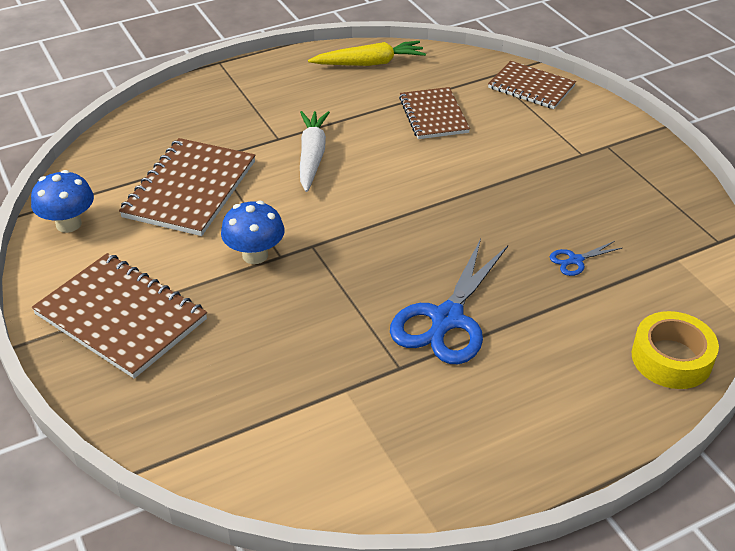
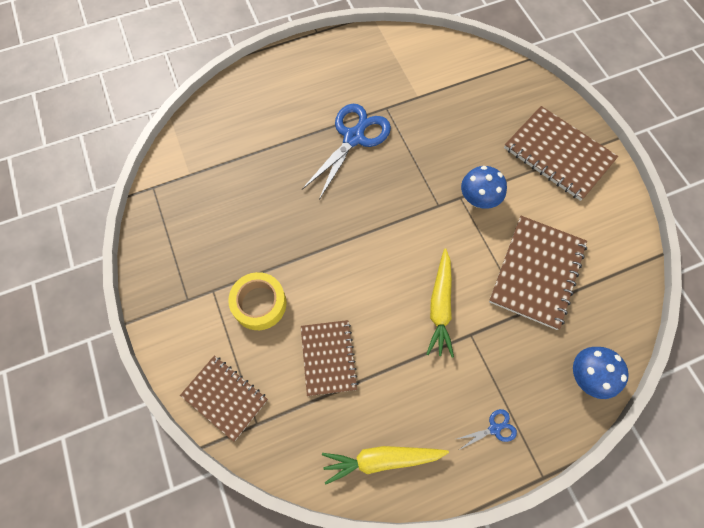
camera: 175 degrees left, 25 degrees up
(68, 224) = (621, 240): blue mushroom -> blue mushroom (587, 376)
(312, 156) = (440, 306): white carrot -> yellow carrot
(575, 260) = (258, 178): blue scissors -> blue scissors (494, 428)
(671, 358) = (228, 102): yellow tape -> yellow tape (259, 304)

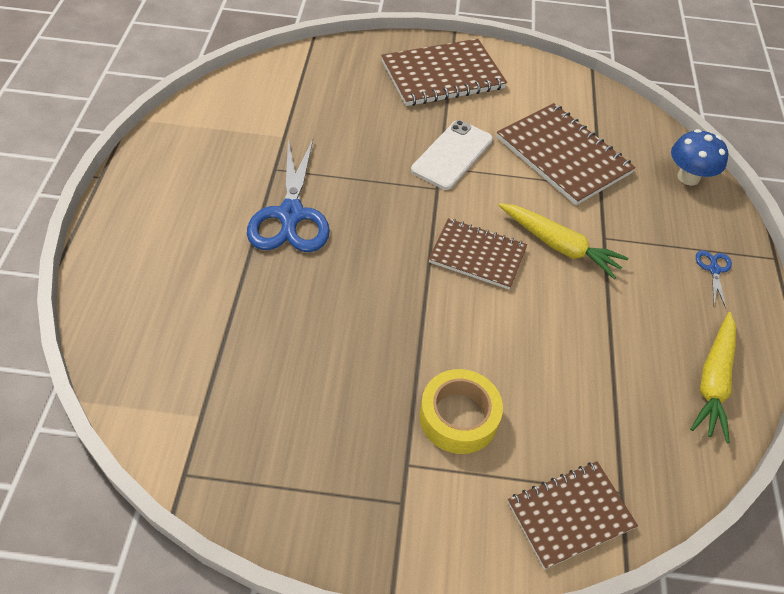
camera: 65 degrees left, 15 degrees down
(328, 358) = (569, 376): brown notebook -> brown notebook (477, 255)
(354, 137) = (291, 216): blue scissors -> blue scissors turned 150 degrees counterclockwise
(478, 199) = (452, 155): blue mushroom -> white phone

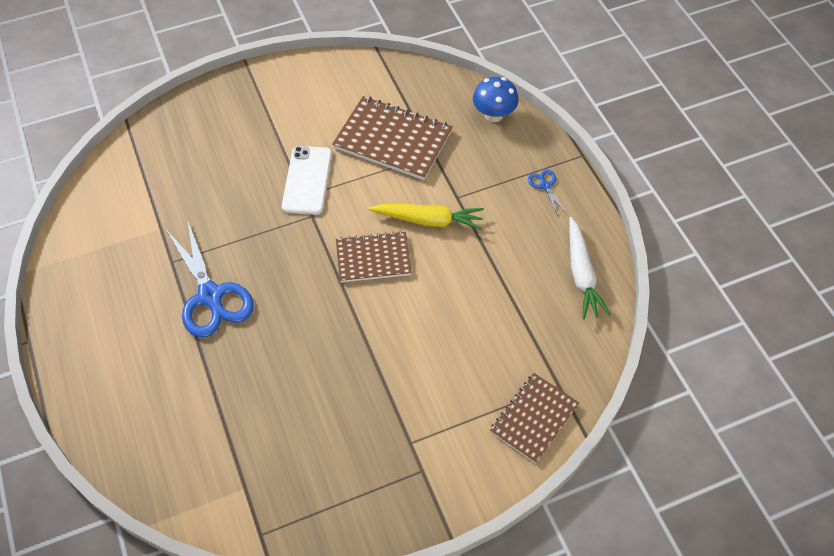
camera: 25 degrees left, 5 degrees up
(442, 75) = (258, 108): brown notebook -> none
(458, 417) = (427, 390): yellow tape -> none
(713, 381) = (581, 274): yellow carrot -> white carrot

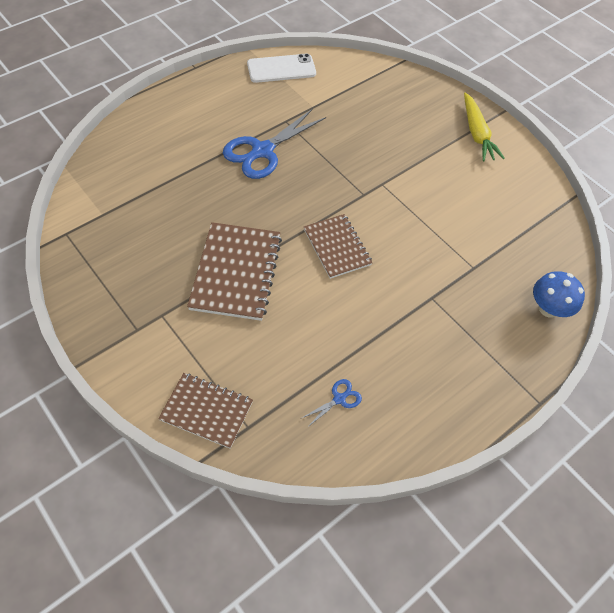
camera: 70 degrees right, 0 degrees up
(307, 180) = (399, 182): white phone -> white phone (281, 69)
(393, 140) = (473, 232): brown notebook -> brown notebook (236, 272)
(428, 220) = (395, 280): yellow carrot -> yellow carrot (477, 133)
(545, 185) = (481, 372): blue scissors -> blue scissors (339, 399)
(581, 274) = (384, 427): white carrot -> none

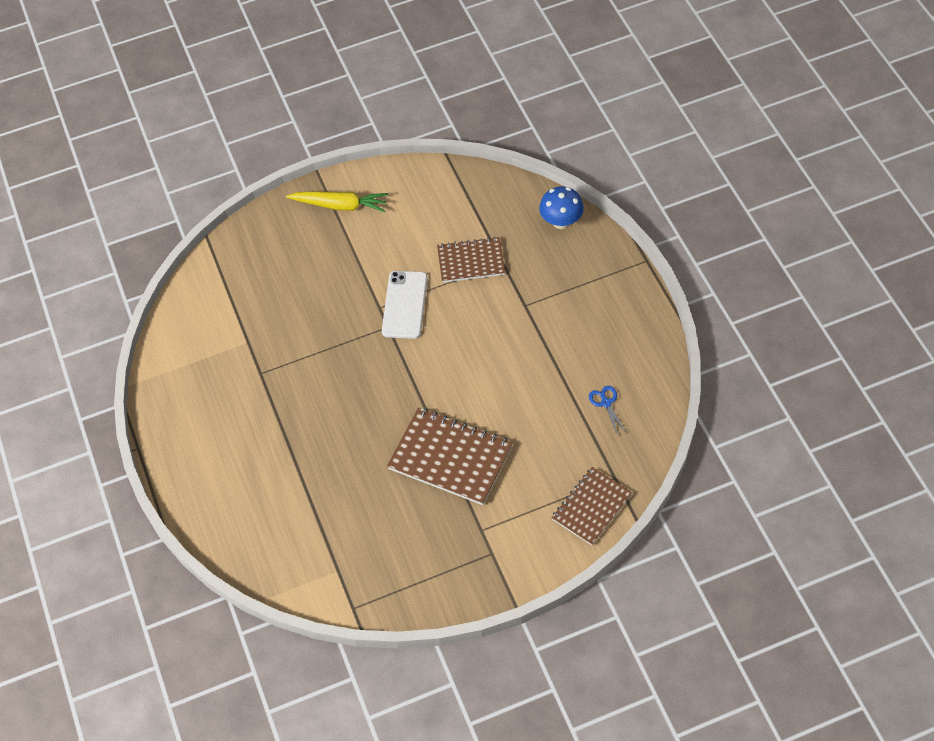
camera: 65 degrees left, 0 degrees up
(262, 151) = (298, 404): blue scissors -> none
(281, 69) = (175, 359): white phone -> white phone (404, 305)
(337, 247) = (446, 366): brown notebook -> brown notebook (471, 261)

